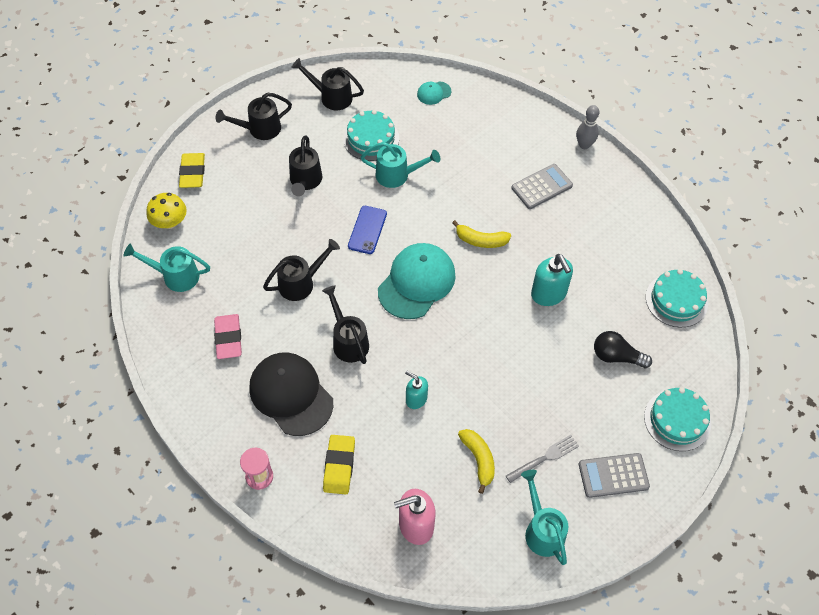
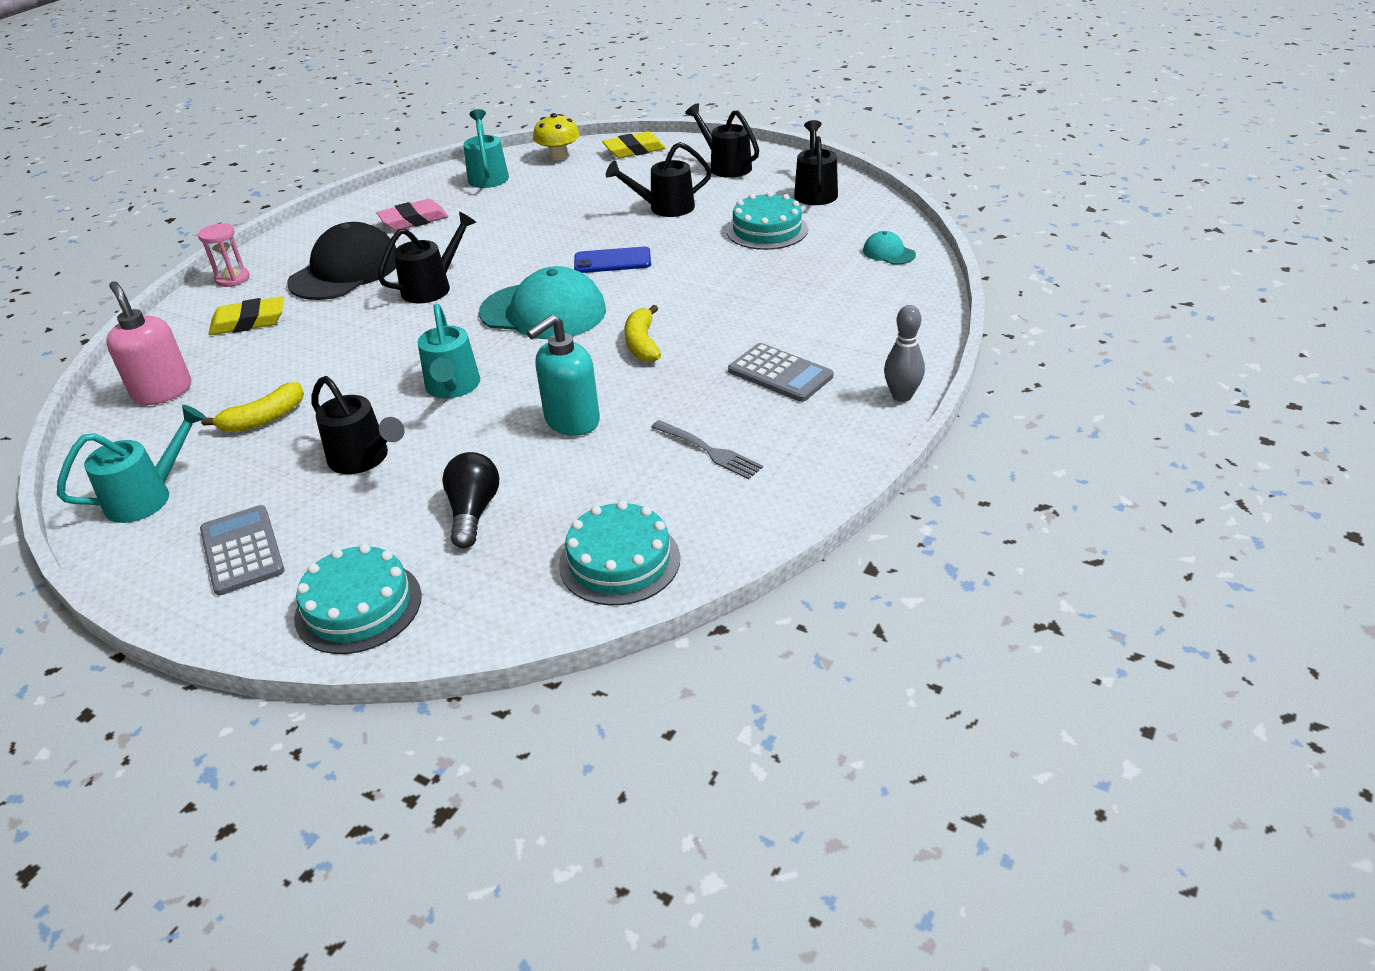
camera: 75 degrees right, 20 degrees down
(301, 283) = (508, 240): black watering can -> black watering can (363, 459)
(397, 175) = (717, 260): turquoise watering can -> turquoise watering can (452, 387)
(416, 399) = (354, 351): turquoise soap dispenser -> none
(544, 458) = (270, 475): grey fork -> grey fork (709, 451)

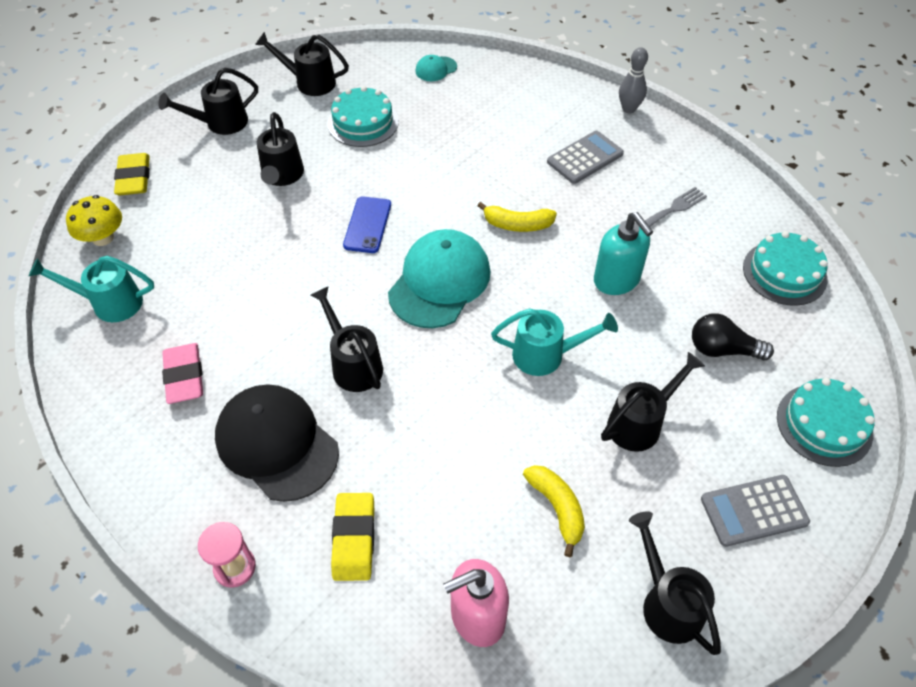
camera: 80 degrees left, 15 degrees up
(148, 497) = (667, 603): turquoise watering can -> black watering can

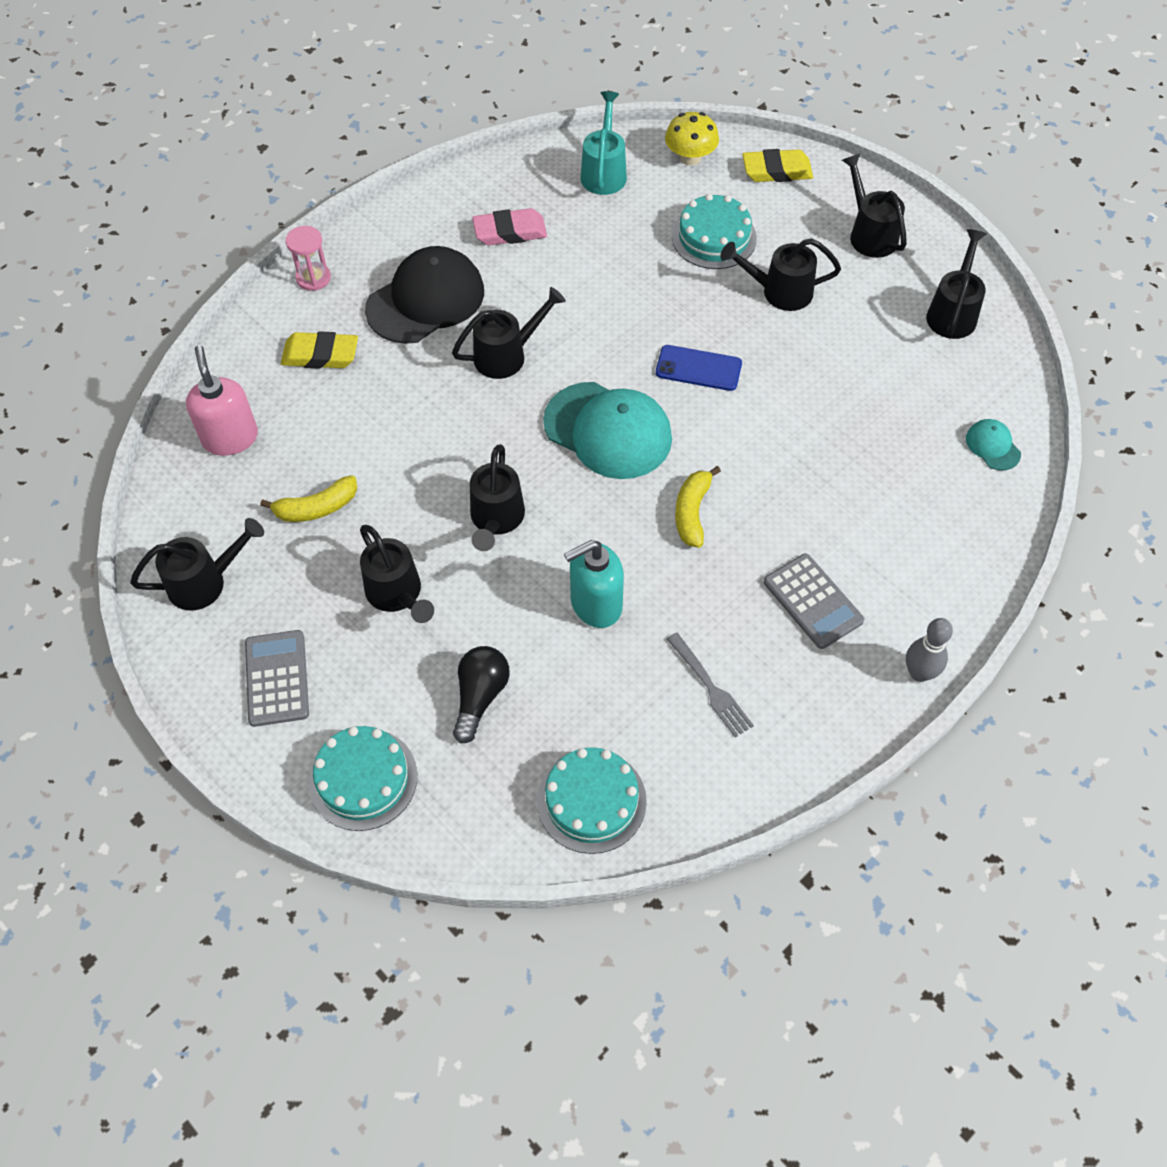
camera: 95 degrees right, 5 degrees up
(363, 122) = (876, 365): turquoise cake -> turquoise cake (714, 237)
(546, 355) = (496, 519): turquoise watering can -> black watering can

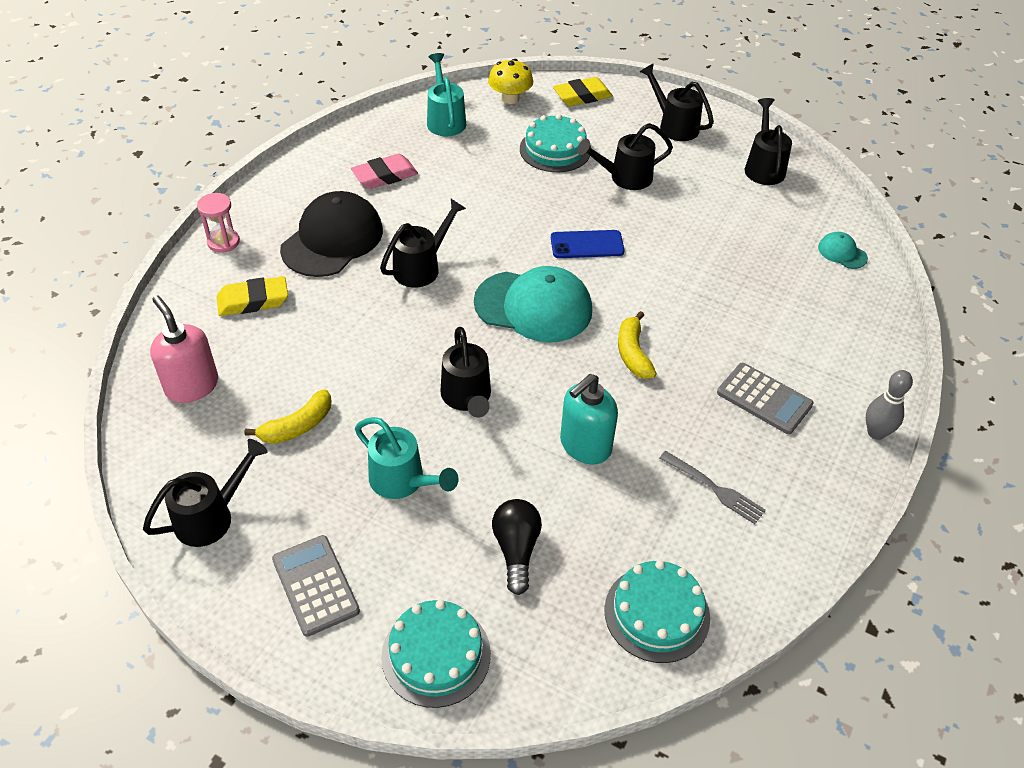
camera: 20 degrees left, 10 degrees down
(397, 594) = (402, 481): black watering can -> turquoise watering can

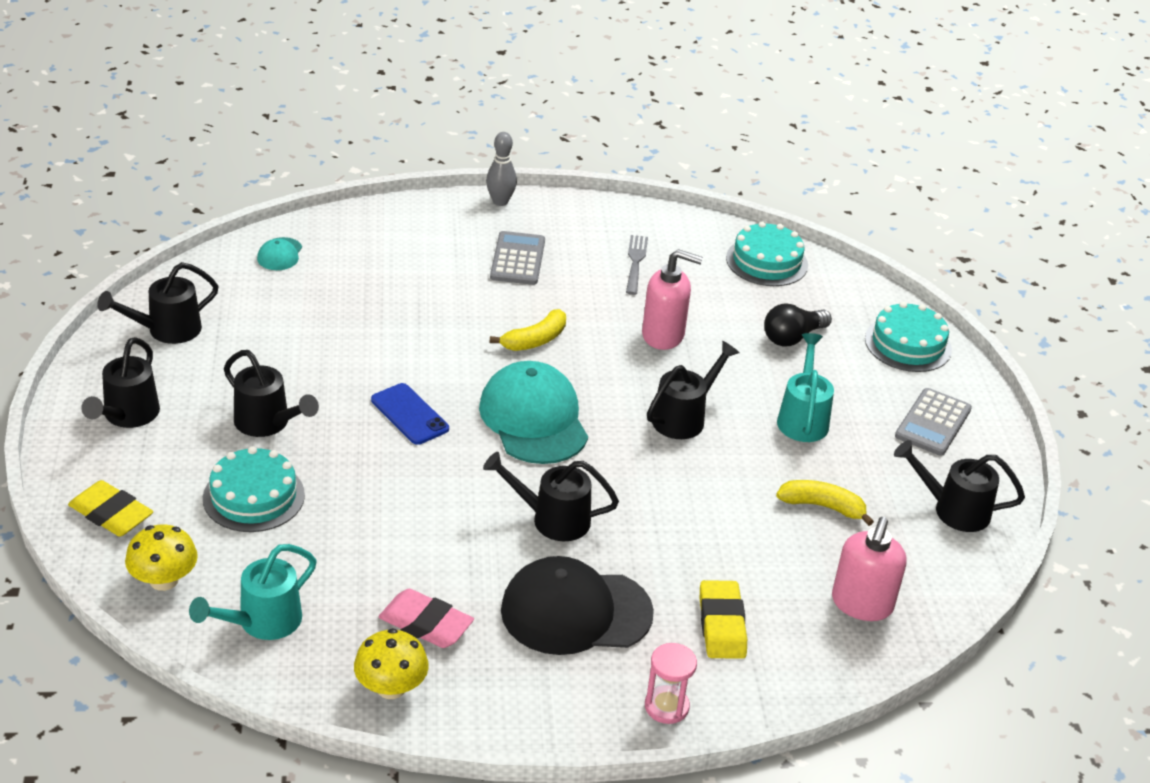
camera: 125 degrees left, 10 degrees down
(253, 300) = (721, 625): yellow eraser -> yellow eraser turned 45 degrees clockwise
(352, 146) = (391, 687): none -> yellow mushroom
(585, 446) = (663, 335): turquoise soap dispenser -> pink soap dispenser

